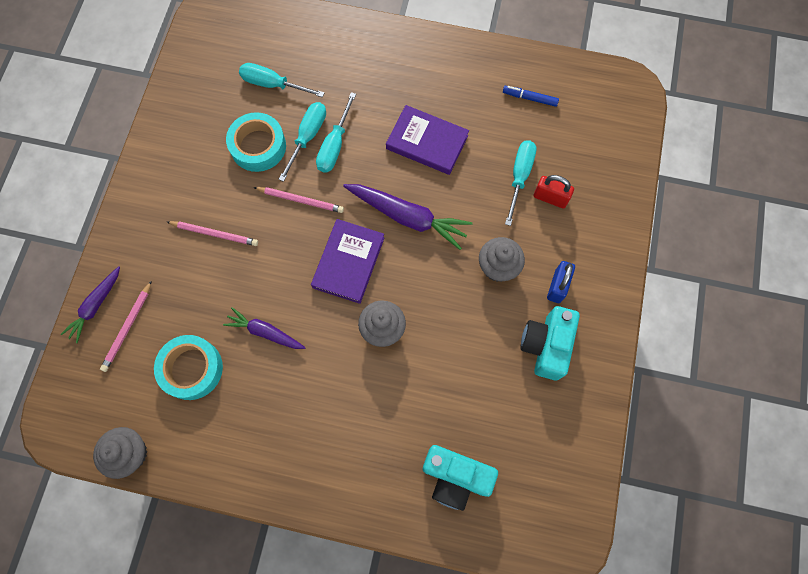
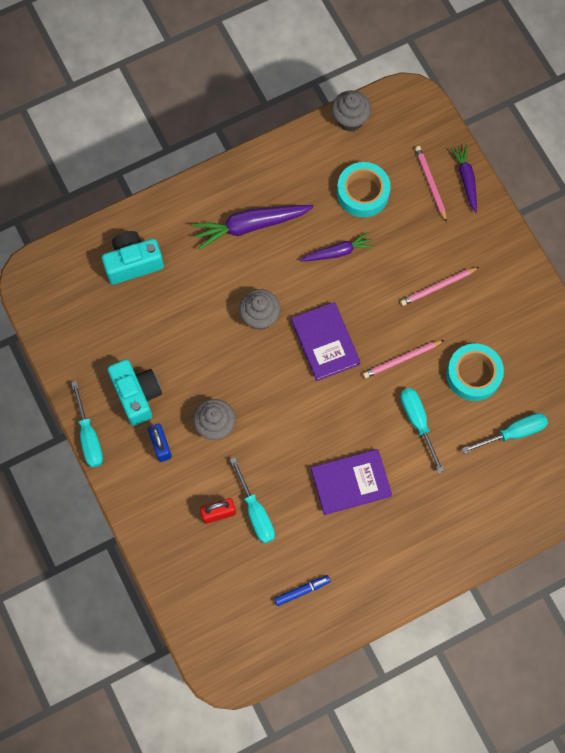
camera: 140 degrees right, 0 degrees up
(307, 137) = (444, 412): turquoise screwdriver -> turquoise screwdriver (89, 436)
(408, 217) = (312, 410): purple carrot -> purple carrot (250, 226)

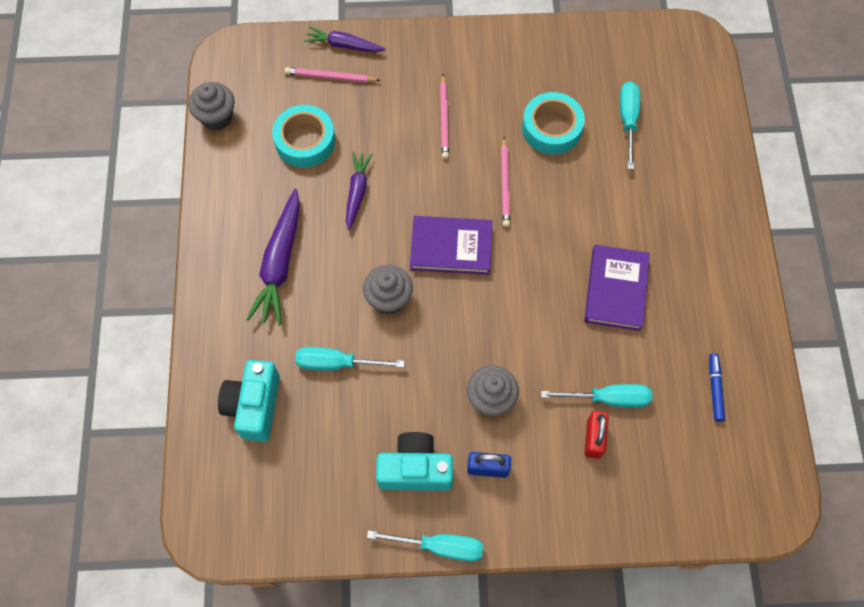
camera: 65 degrees left, 5 degrees down
(417, 422) = (578, 199): turquoise screwdriver -> turquoise screwdriver (337, 363)

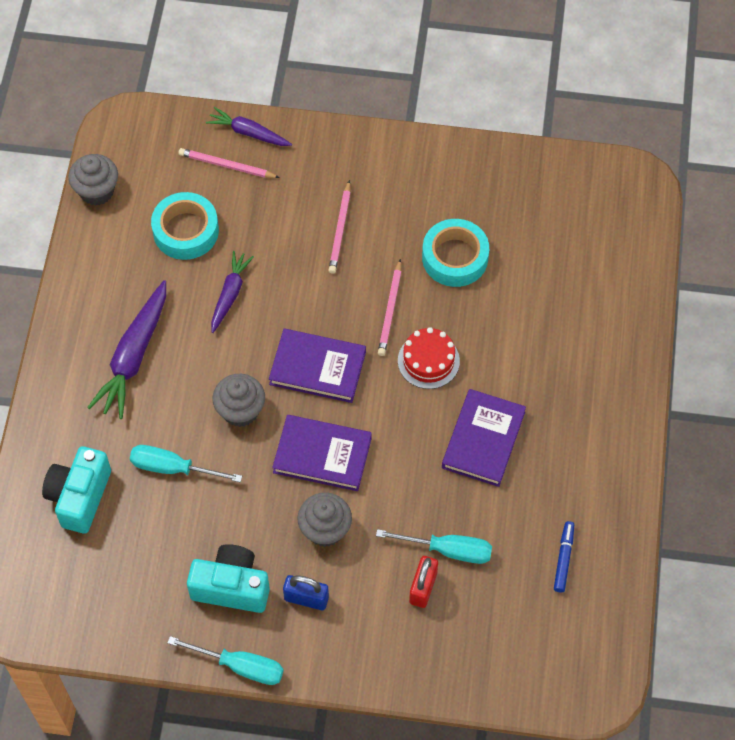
camera: 10 degrees right, 5 degrees down
(473, 328) = (322, 455): none -> purple book
(549, 225) = (428, 361): none -> red cake
(627, 120) = (540, 262): turquoise screwdriver -> none

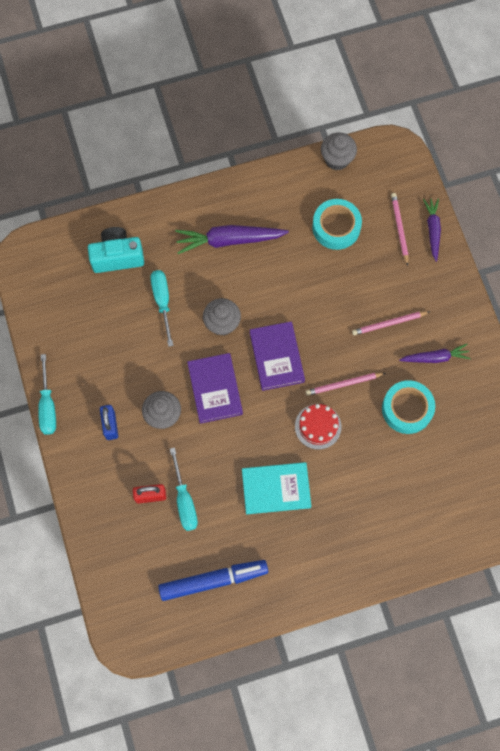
camera: 65 degrees right, 10 degrees up
(230, 294) = (303, 277): purple carrot -> purple carrot (435, 357)
(231, 587) = (98, 376): turquoise camera -> none
(483, 440) = (276, 489): purple book -> turquoise book
(563, 559) = (212, 580): blue marker -> blue marker, size x2.00

